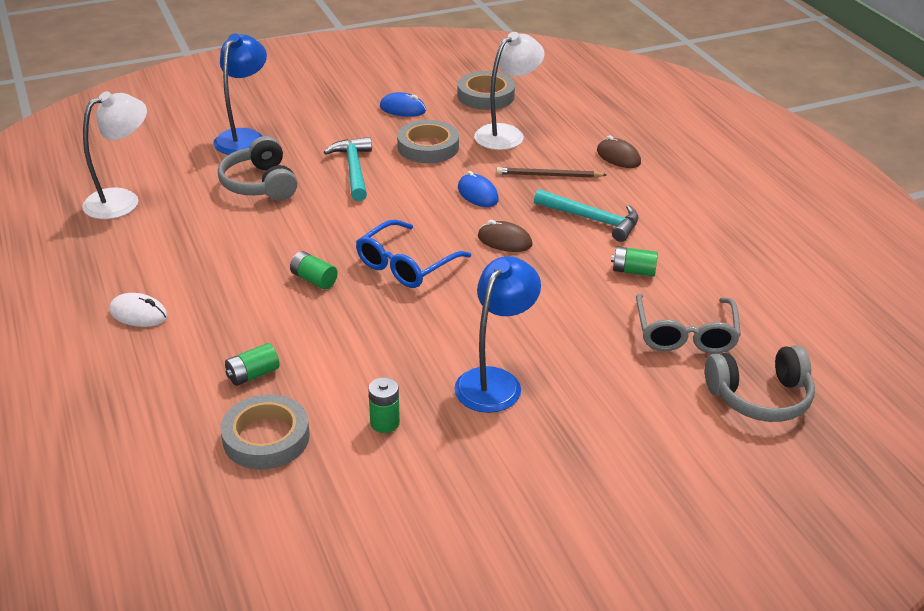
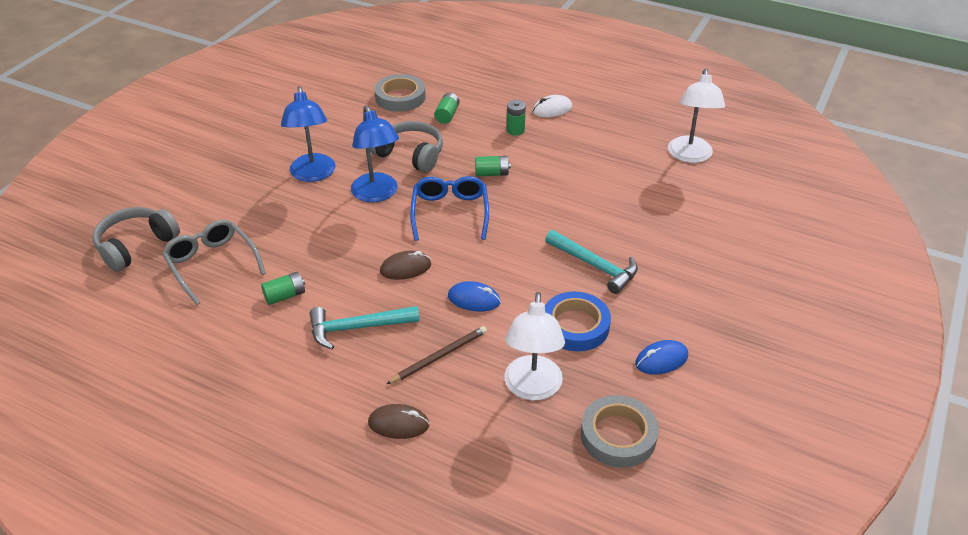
camera: 140 degrees right, 5 degrees up
(244, 137) = (719, 246): blue lamp -> blue lamp (377, 194)
(260, 184) = (634, 215): grey headphones -> grey headphones (410, 155)
(385, 423) = (350, 128): green battery -> green battery (515, 130)
(428, 147) = (575, 326): grey tape -> blue tape

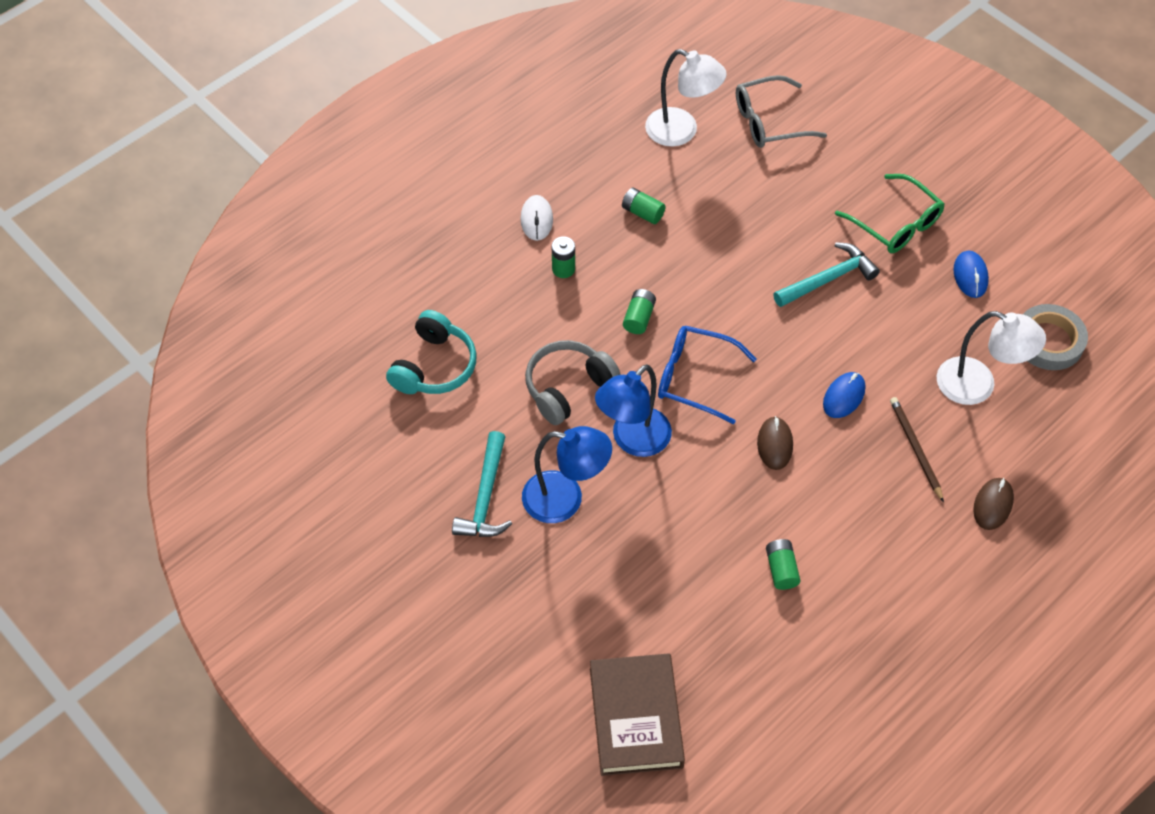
camera: 70 degrees left, 15 degrees up
(136, 246) = (635, 717): grey headphones -> brown book
(212, 264) = (701, 636): grey glasses -> grey glasses (770, 121)
(357, 328) = (853, 511): turquoise hammer -> turquoise hammer (485, 497)
(377, 194) = (633, 440): blue lamp -> blue lamp turned 135 degrees clockwise
(400, 97) = (434, 366): grey tape -> turquoise headphones
(447, 115) = (499, 327): green battery -> green battery (642, 212)
(575, 326) = (907, 325): blue tape -> none
(687, 296) = (895, 223): none -> green glasses

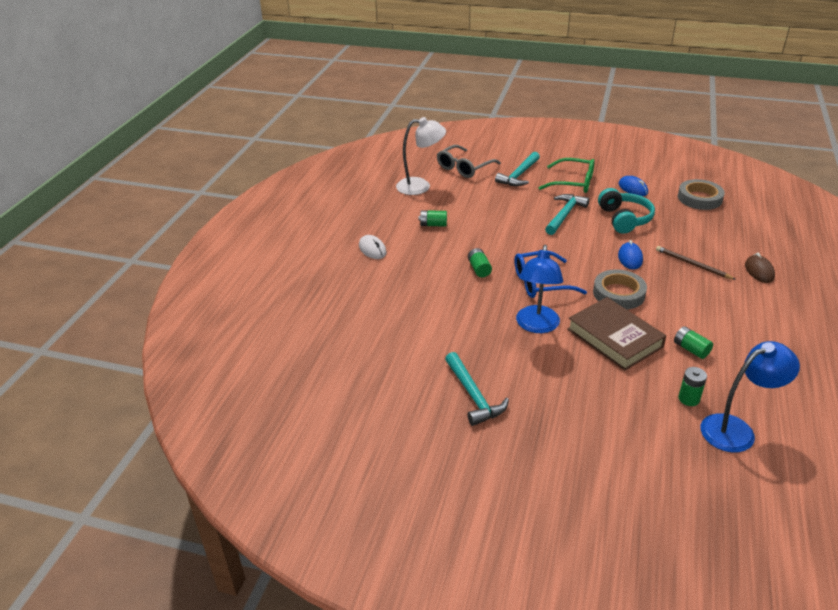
camera: 30 degrees left, 20 degrees down
(434, 366) = (372, 342): turquoise headphones -> turquoise headphones (624, 219)
(563, 269) = (411, 265): green battery -> green battery (689, 399)
(565, 499) = (526, 373): blue lamp -> blue lamp (736, 430)
(568, 388) = (470, 317): grey headphones -> none
(635, 717) = (700, 472): brown book -> brown book (614, 338)
(774, 444) = (618, 293): brown mouse -> grey tape
(833, 173) = (519, 175): none -> turquoise hammer
(977, 386) = (689, 227): white lamp -> none

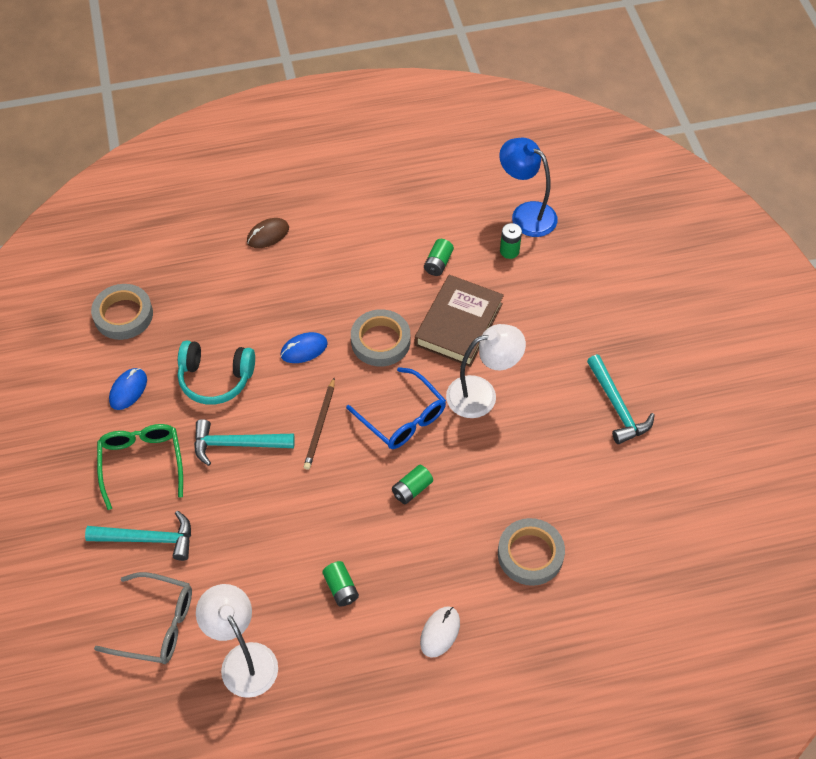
camera: 120 degrees left, 20 degrees up
(388, 301) = (530, 554): none -> grey tape
(473, 396) = (617, 406): turquoise hammer -> turquoise hammer turned 120 degrees clockwise
(536, 326) = (482, 394): blue lamp -> white lamp
(624, 219) = (216, 378): turquoise headphones -> turquoise headphones turned 135 degrees counterclockwise
(692, 264) = (285, 291): brown pencil -> brown pencil (320, 425)

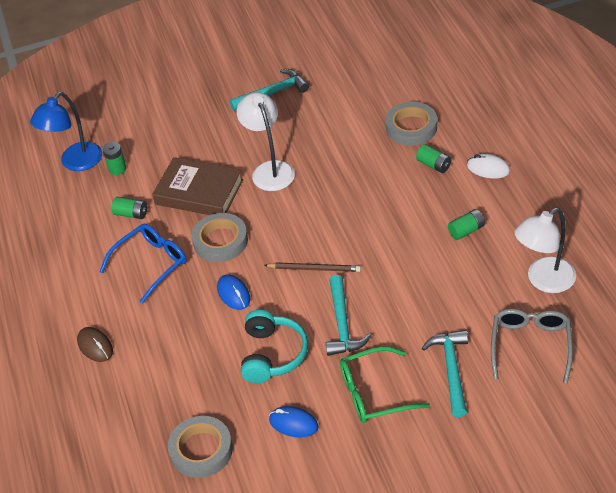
camera: 90 degrees left, 10 degrees down
(402, 417) = (299, 216): blue glasses -> blue glasses (150, 264)
(412, 489) = (367, 200): green battery -> green battery (434, 165)

